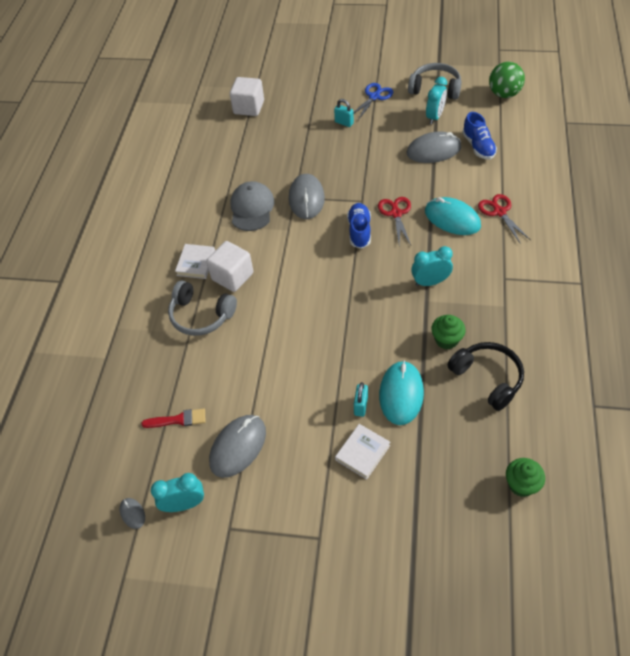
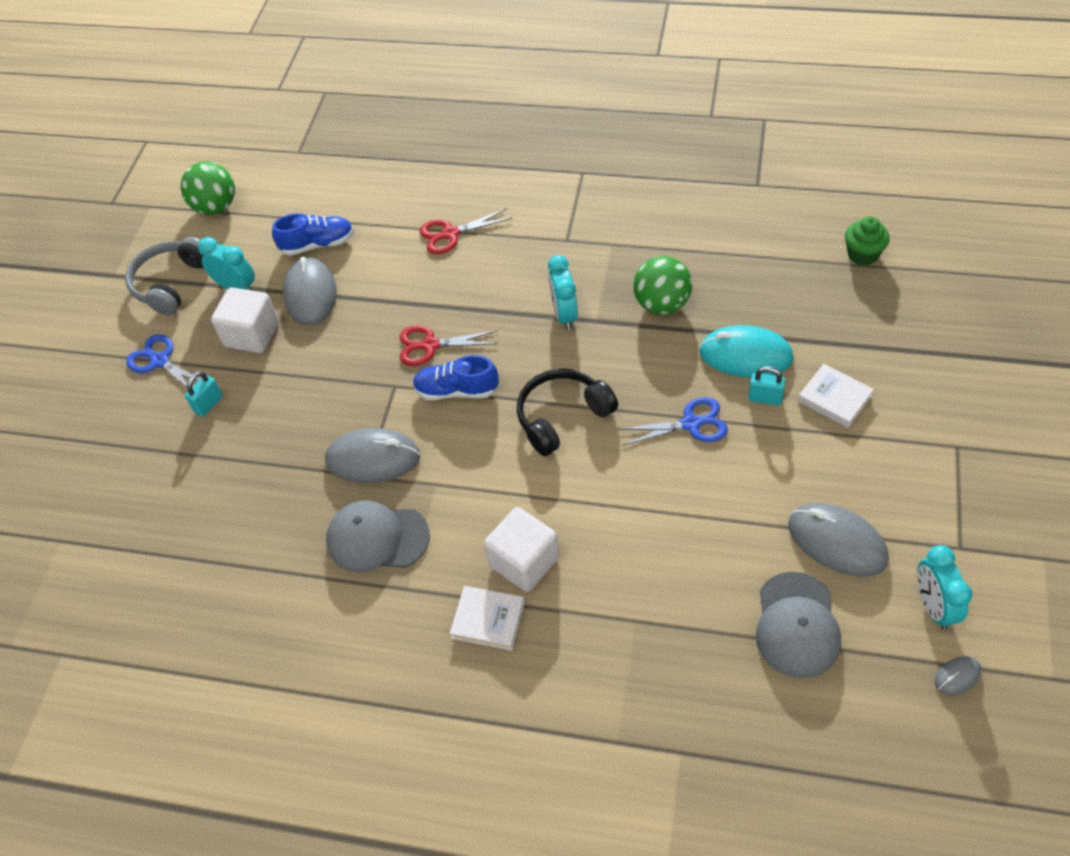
camera: 85 degrees left, 0 degrees up
(178, 420) = (797, 625): red brush -> grey cap
(201, 315) = (601, 605): grey headphones -> none
(249, 107) = (113, 551): white cube -> white cube (252, 335)
(336, 360) = (691, 424): none -> blue scissors
(446, 340) = (662, 304): green cupcake -> green ball
(452, 219) = (453, 283): turquoise mouse -> none
(487, 378) = (721, 270): black headphones -> black headphones (562, 417)

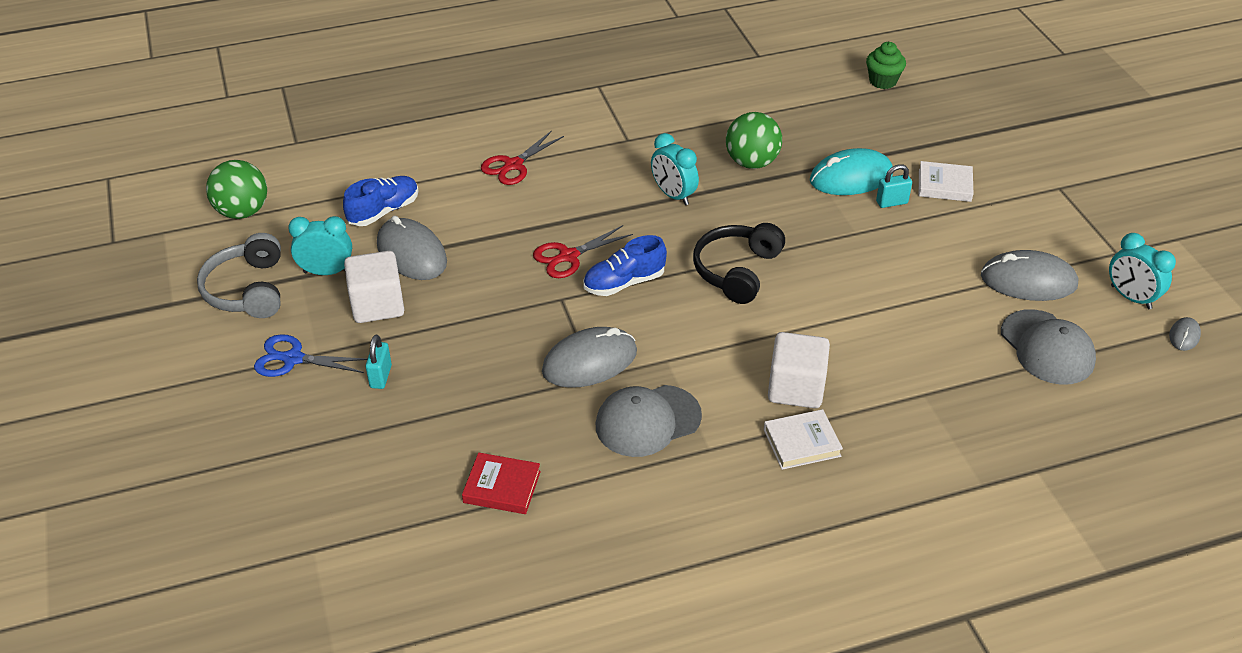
camera: 35 degrees left, 10 degrees down
(224, 548) = (502, 487): none -> red book
(691, 424) = (848, 239): blue scissors -> none

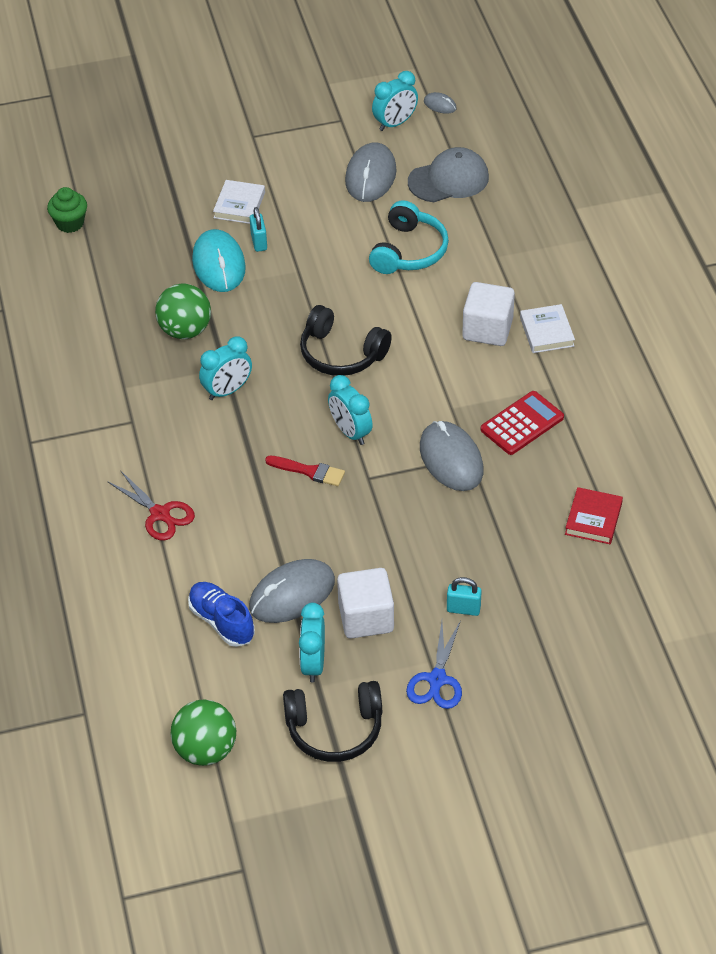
camera: 85 degrees left, 5 degrees up
(247, 290) = (335, 729): grey headphones -> black headphones
(568, 256) = (309, 471): red scissors -> red brush
(624, 283) = (350, 432): blue shoe -> turquoise clock
(647, 421) = (522, 423): grey cap -> red calculator
(910, 317) = (409, 251): none -> turquoise headphones

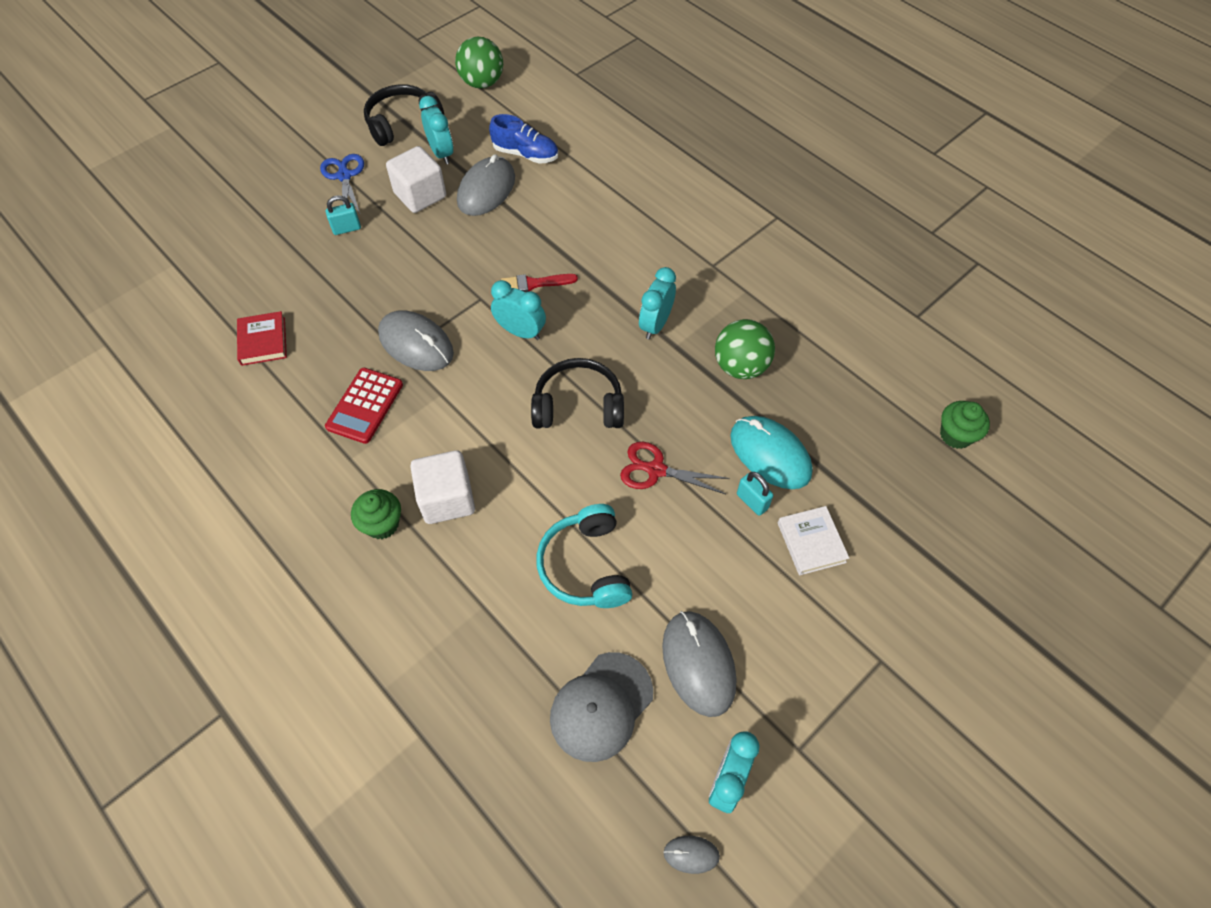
camera: 150 degrees right, 10 degrees up
(160, 514) = (629, 205): red scissors -> red scissors (656, 470)
(546, 332) = (382, 524): white book -> green cupcake

